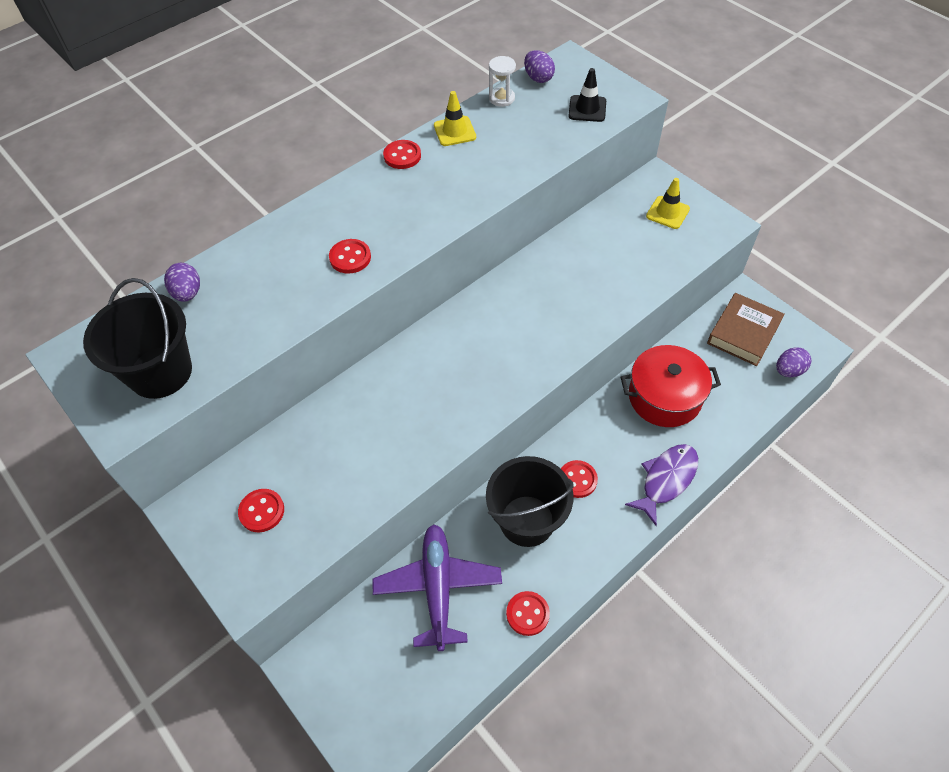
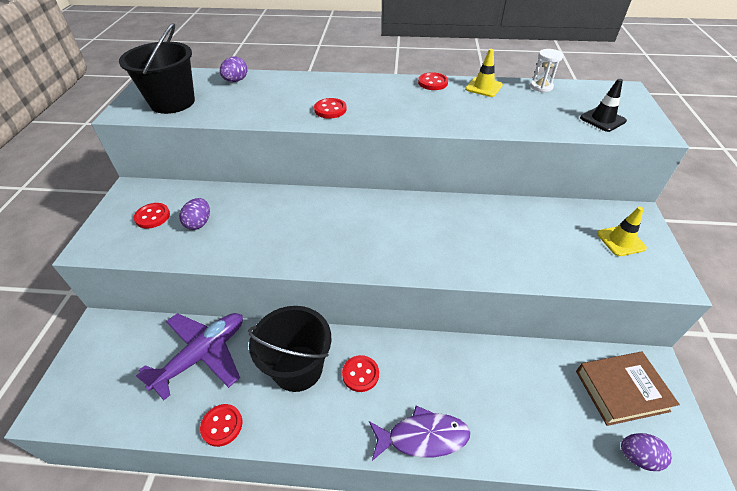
camera: 45 degrees right, 10 degrees down
(538, 78) = (584, 88): purple egg -> purple egg (199, 223)
(664, 397) = (492, 378): red pot -> none

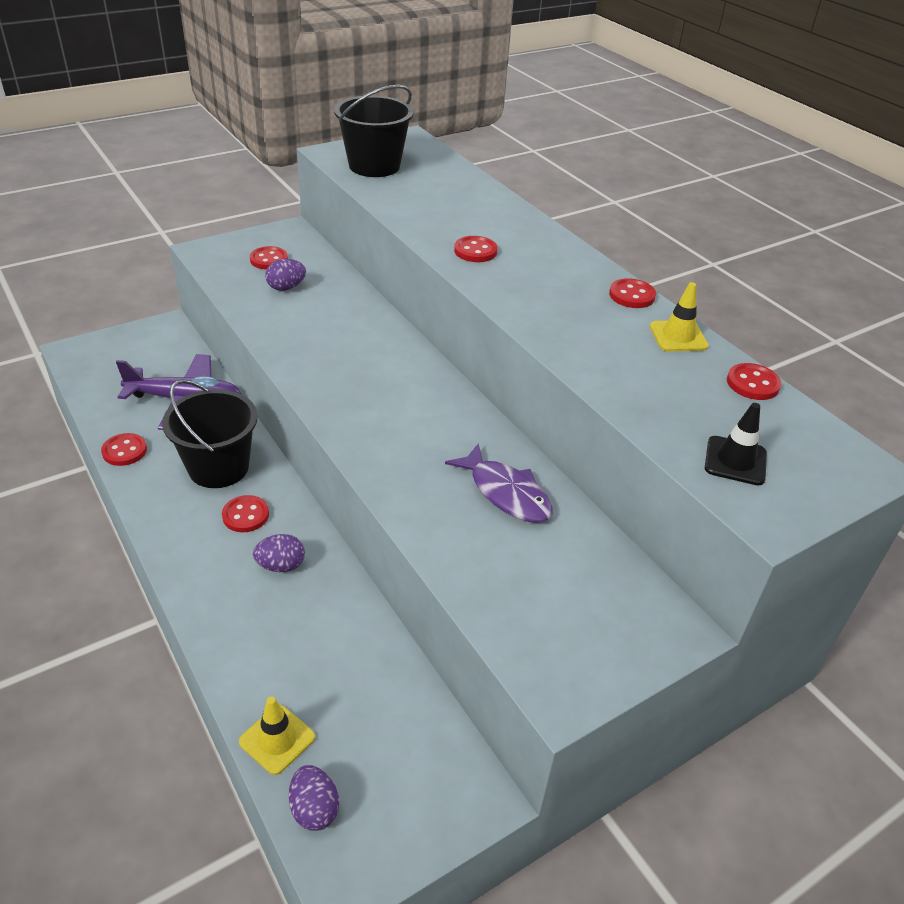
camera: 50 degrees right, 5 degrees down
(236, 81) = (456, 178): purple egg -> purple egg (281, 565)
(423, 437) = (206, 595): purple fish -> purple fish (506, 493)
(541, 87) = (752, 383): white hourglass -> red button
(620, 241) = (594, 620): yellow traffic cone -> yellow traffic cone (277, 739)
(621, 390) = (405, 767): brown book -> none

